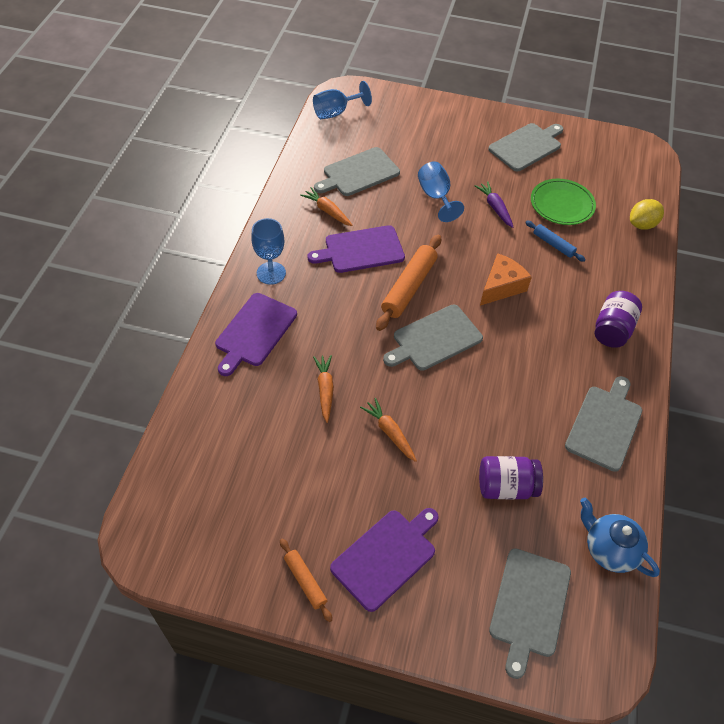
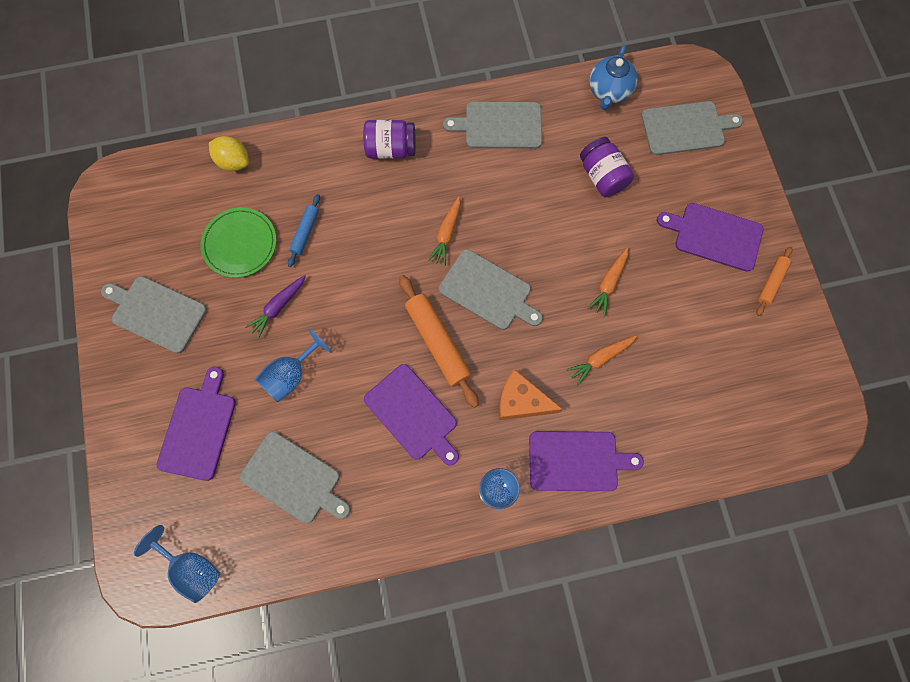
camera: 115 degrees left, 20 degrees up
(327, 211) = (374, 481): orange carrot -> orange carrot (447, 234)
(409, 287) = (438, 342): orange rolling pin -> orange rolling pin turned 60 degrees clockwise
(426, 141) = (198, 429): none -> purple cutting board
(501, 287) = (390, 259): orange cheese -> orange cheese (521, 401)

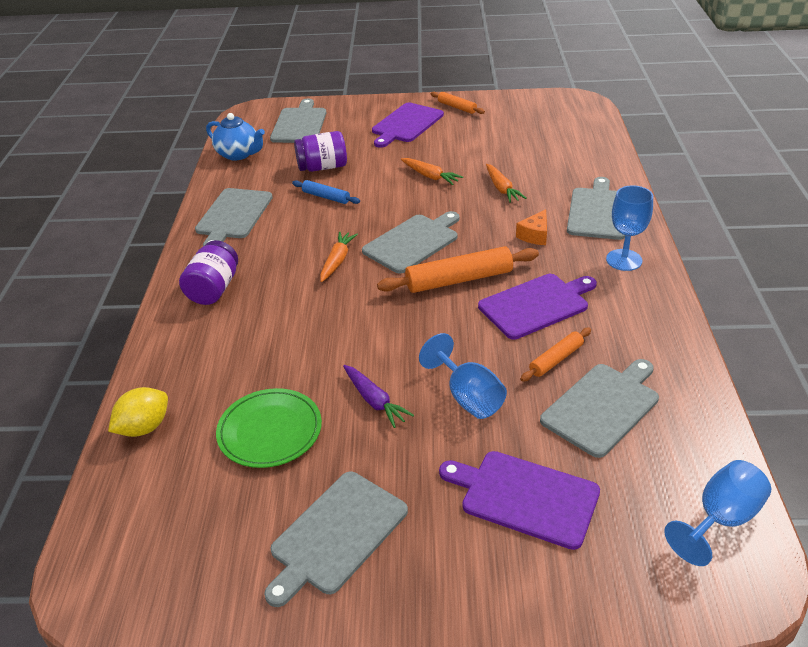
camera: 75 degrees left, 35 degrees down
(305, 232) = (283, 367): blue rolling pin -> blue rolling pin (326, 197)
(343, 438) = (556, 359): none -> orange rolling pin
(447, 234) = (337, 261): orange carrot -> orange carrot turned 105 degrees counterclockwise
(521, 401) = (535, 235): orange cheese -> orange cheese, size x0.65
(577, 461) = (598, 211): purple cutting board -> grey cutting board

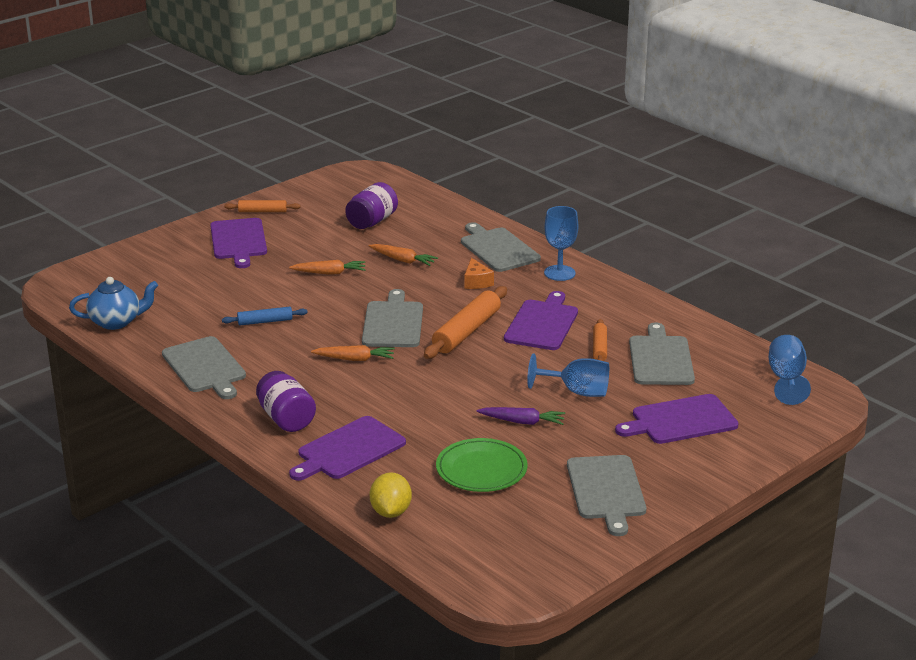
camera: 45 degrees left, 10 degrees down
(208, 344) = (348, 450): none -> purple cutting board
(299, 124) = (131, 276): grey cutting board -> none
(322, 167) = (220, 301): purple jar -> purple jar (372, 221)
(337, 261) = (354, 359): orange carrot -> orange carrot turned 120 degrees clockwise

